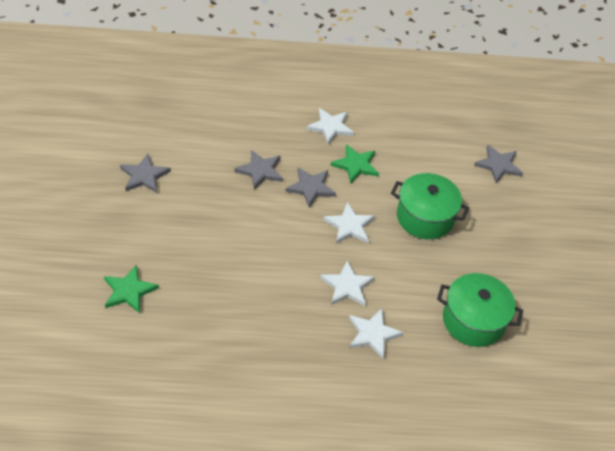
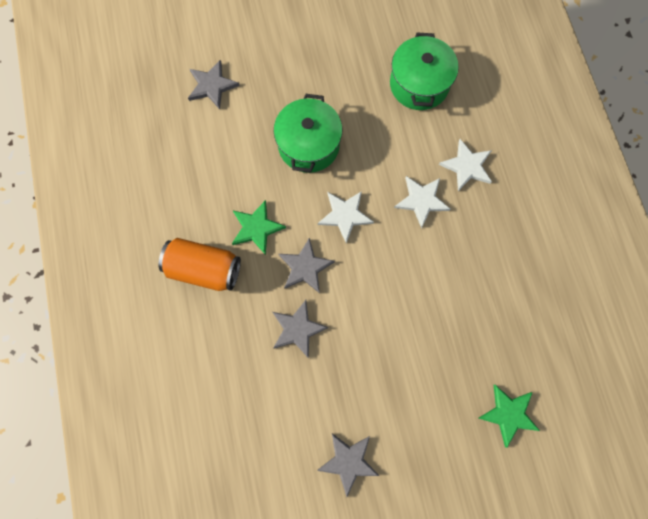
camera: 100 degrees left, 25 degrees up
(330, 127) = (204, 269): white star -> orange can

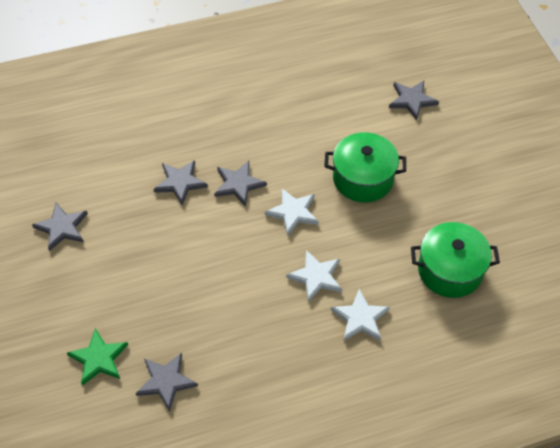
camera: 85 degrees right, 20 degrees down
(204, 269) = (232, 112): orange can -> none
(256, 228) = (273, 145): green star -> none
(532, 347) = (166, 381): none -> grey star

